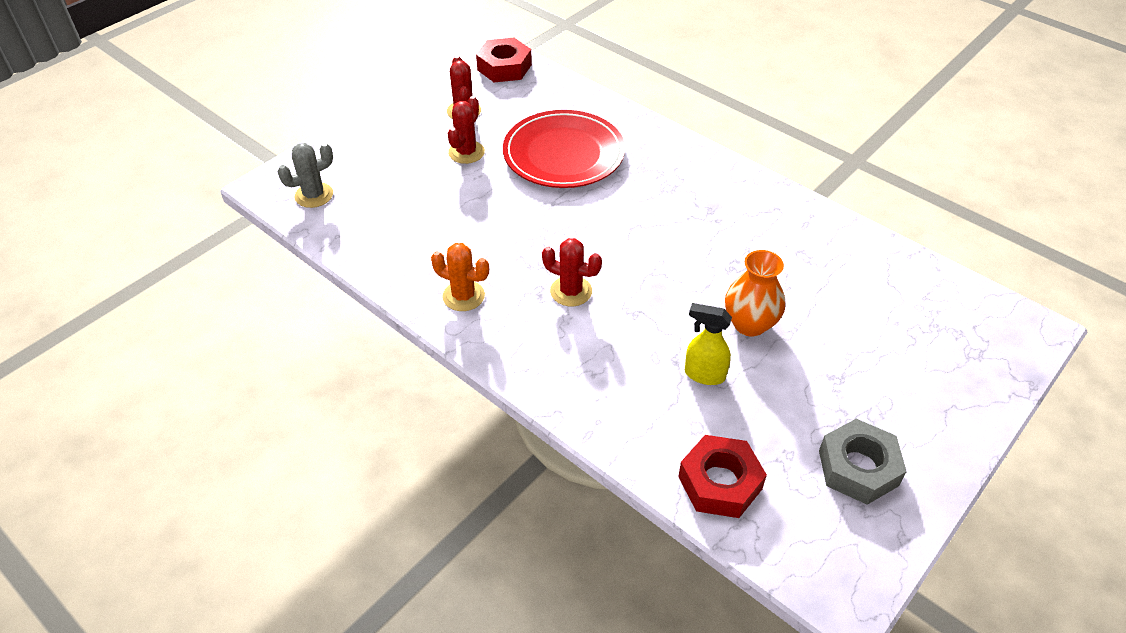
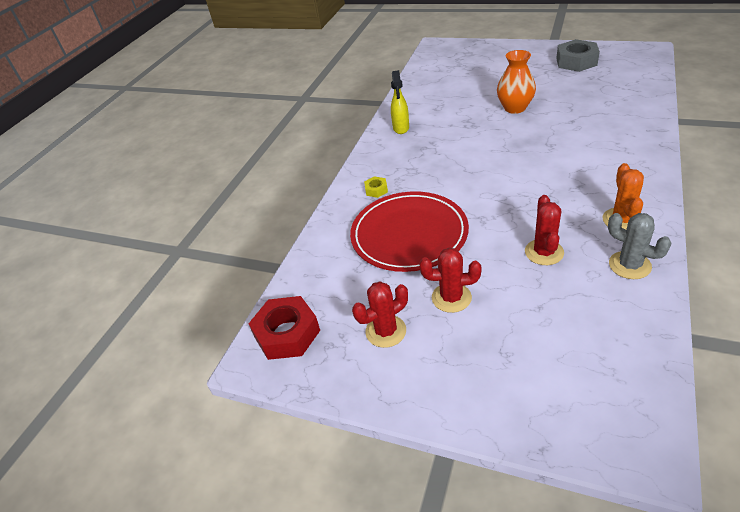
camera: 105 degrees left, 5 degrees down
(314, 195) = (616, 390): grey cactus -> grey cactus (629, 265)
(571, 291) = (560, 175): red cactus -> red cactus (544, 252)
(652, 153) = (376, 190): none -> yellow nut
(704, 374) = (570, 110): yellow spray bottle -> yellow spray bottle (401, 128)
(719, 483) = (634, 87): red nut -> none

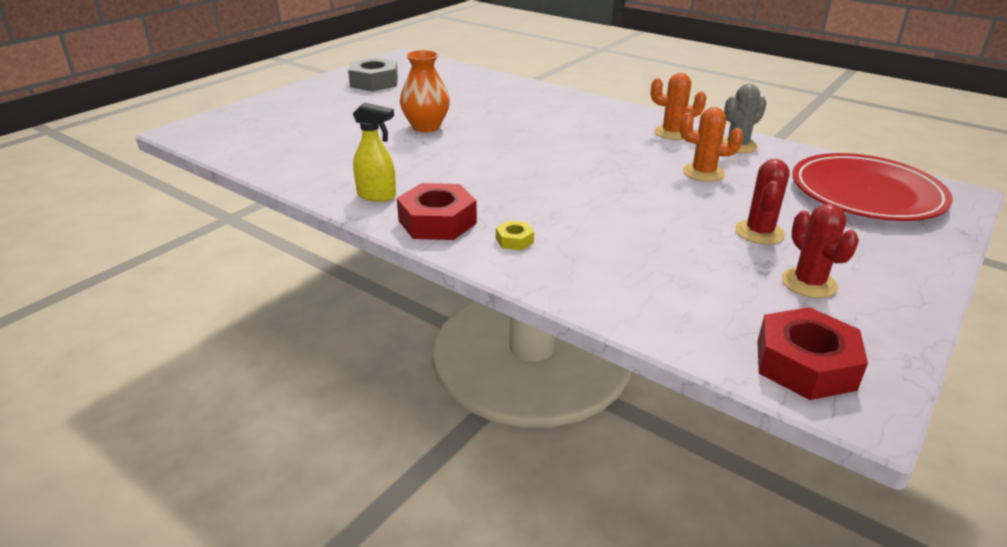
camera: 80 degrees left, 10 degrees down
(382, 157) = (437, 222): none -> red nut
(409, 235) = (632, 235): red plate -> red plate (866, 193)
(544, 252) = (703, 173): red cactus -> orange cactus

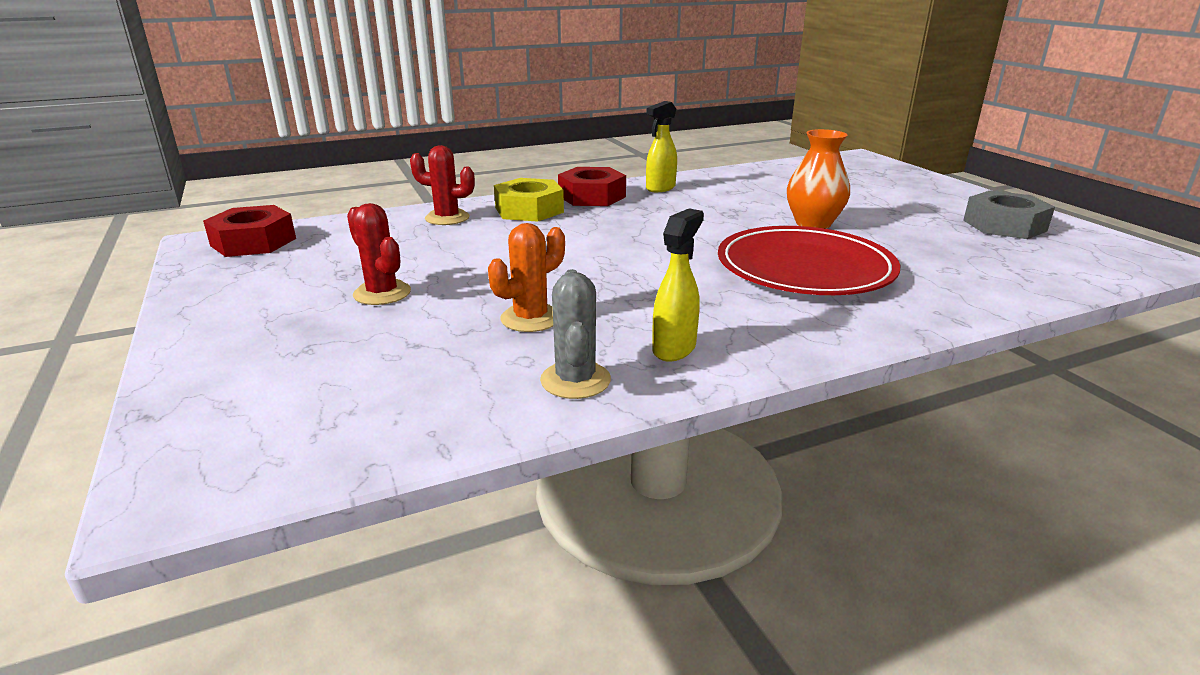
camera: 120 degrees right, 5 degrees down
(514, 240) = (529, 210): yellow nut -> yellow nut, size x2.11
(672, 133) = (674, 348): orange cactus -> yellow spray bottle
(809, 283) = (293, 279): red cactus -> red cactus (447, 218)
(866, 193) = (318, 404): red plate -> red plate (804, 268)

